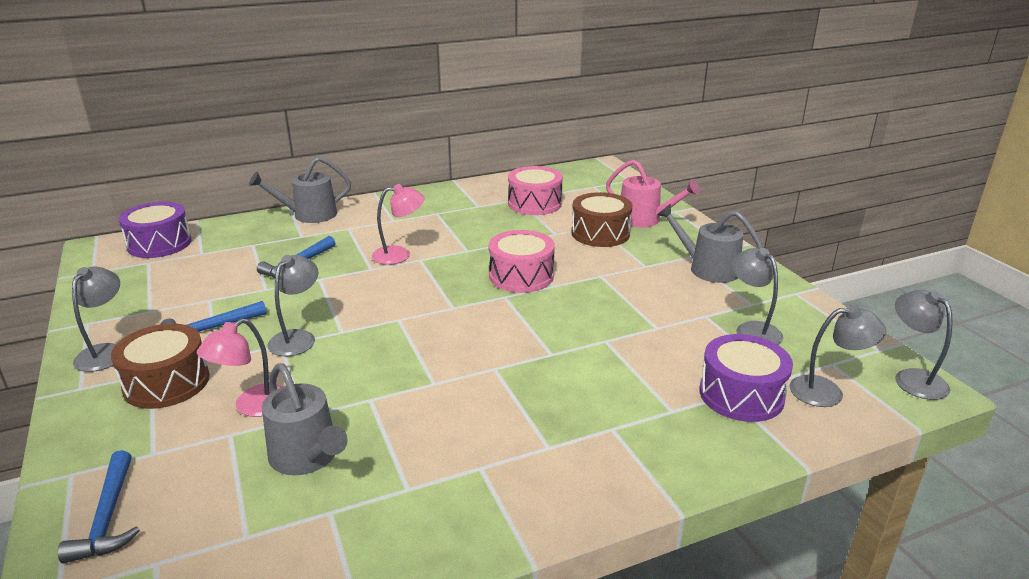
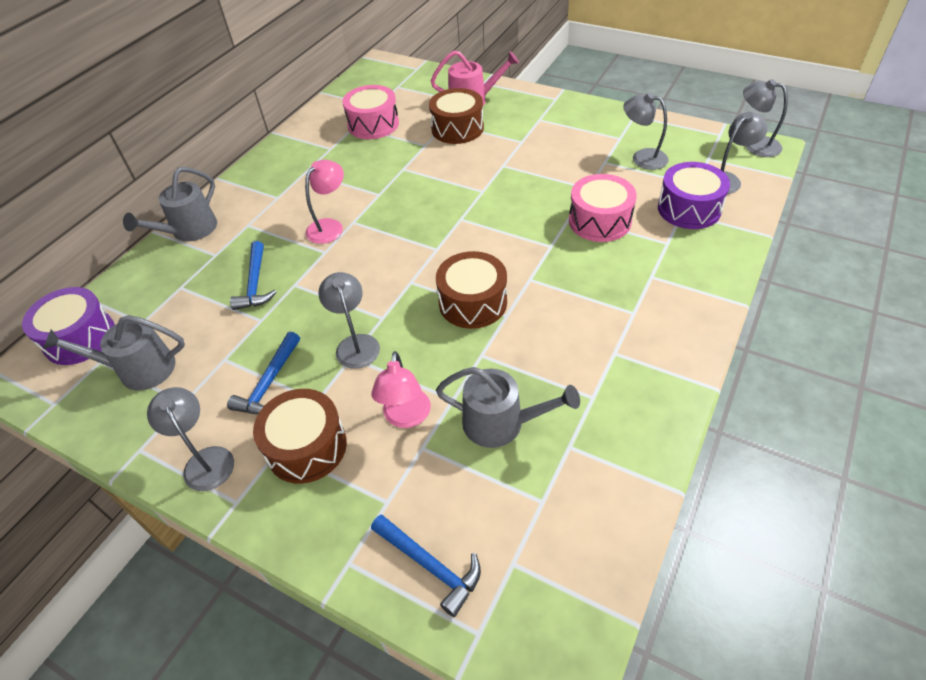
camera: 35 degrees left, 20 degrees up
(422, 359) = (473, 302): none -> brown drum
(521, 276) = (449, 195): pink drum -> pink drum (599, 221)
(708, 269) = (563, 123): grey watering can -> grey watering can (139, 369)

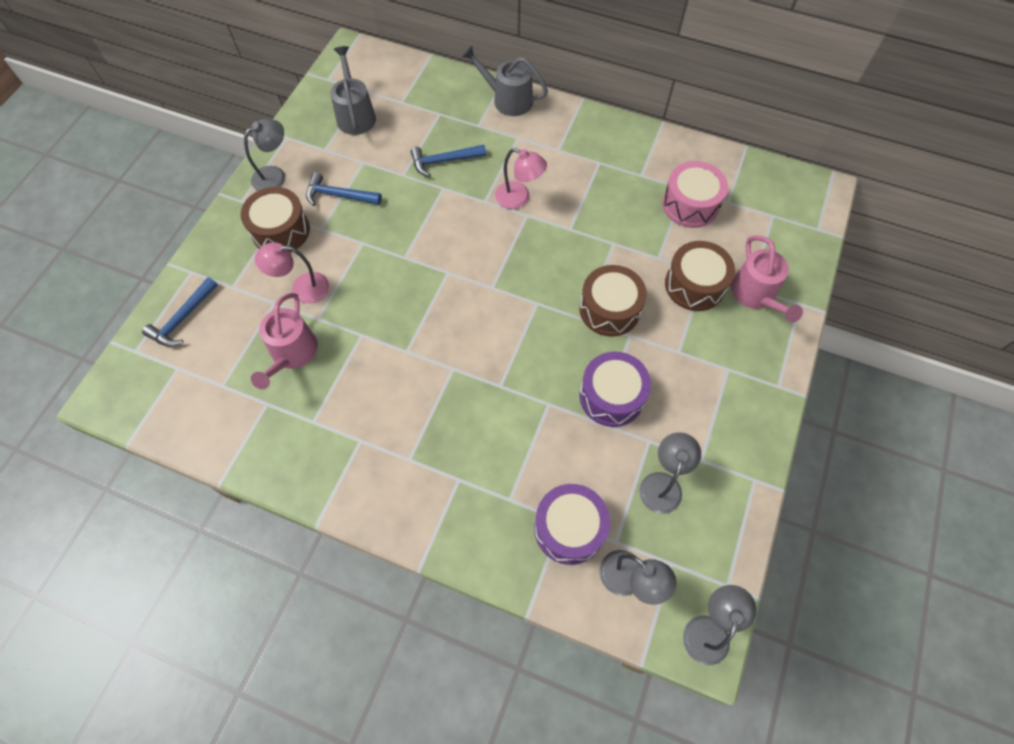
camera: 80 degrees right, 15 degrees up
(80, 338) = (386, 71): purple drum -> purple drum (611, 396)
(355, 344) = (376, 243): grey lamp -> none
(473, 302) = (422, 323): brown drum -> brown drum (609, 309)
(501, 423) = (292, 354): grey watering can -> pink watering can
(599, 221) = (541, 432): pink drum -> none

